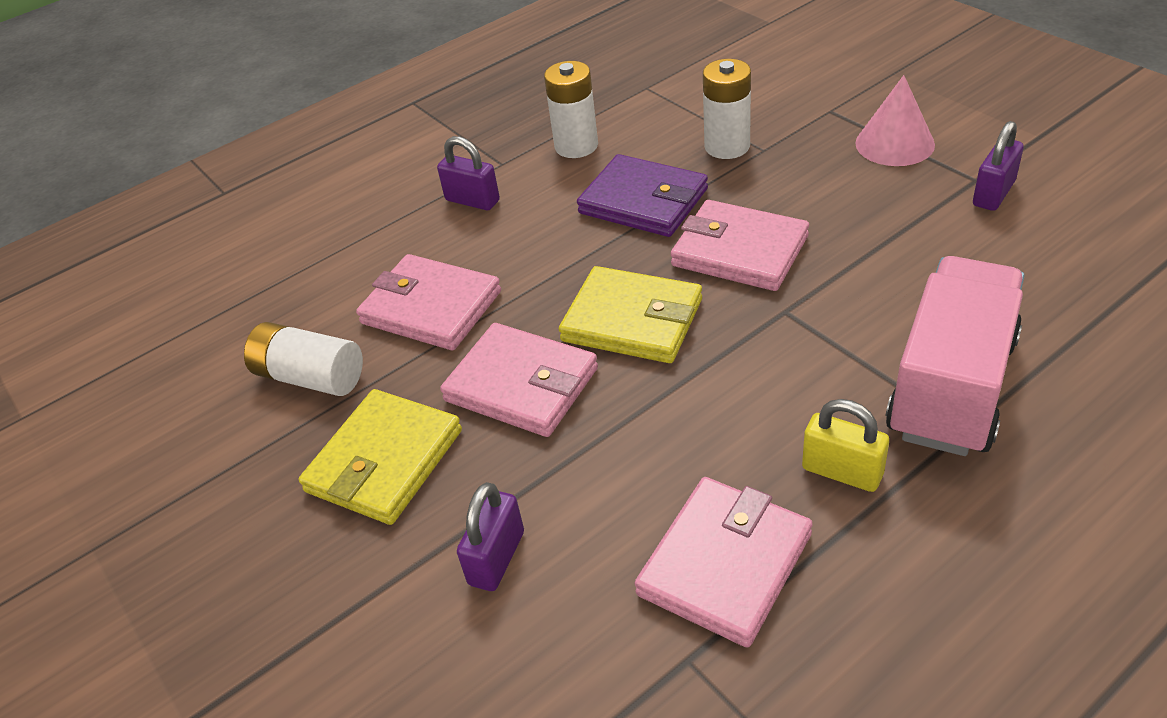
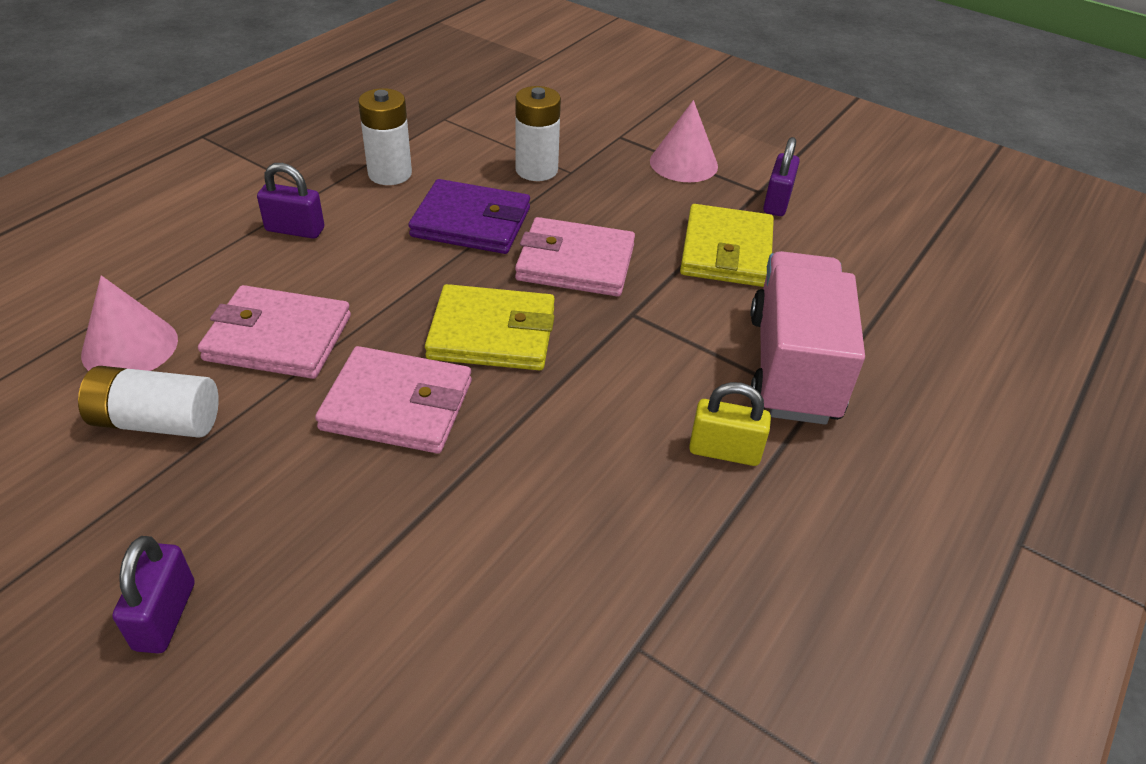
camera: 25 degrees left, 0 degrees up
(304, 305) = (130, 347): none -> pink cone
(384, 461) = (268, 499): yellow wallet -> yellow wallet (726, 251)
(496, 558) = (419, 580): purple padlock -> purple padlock (165, 616)
(725, 564) = (645, 550): pink wallet -> none

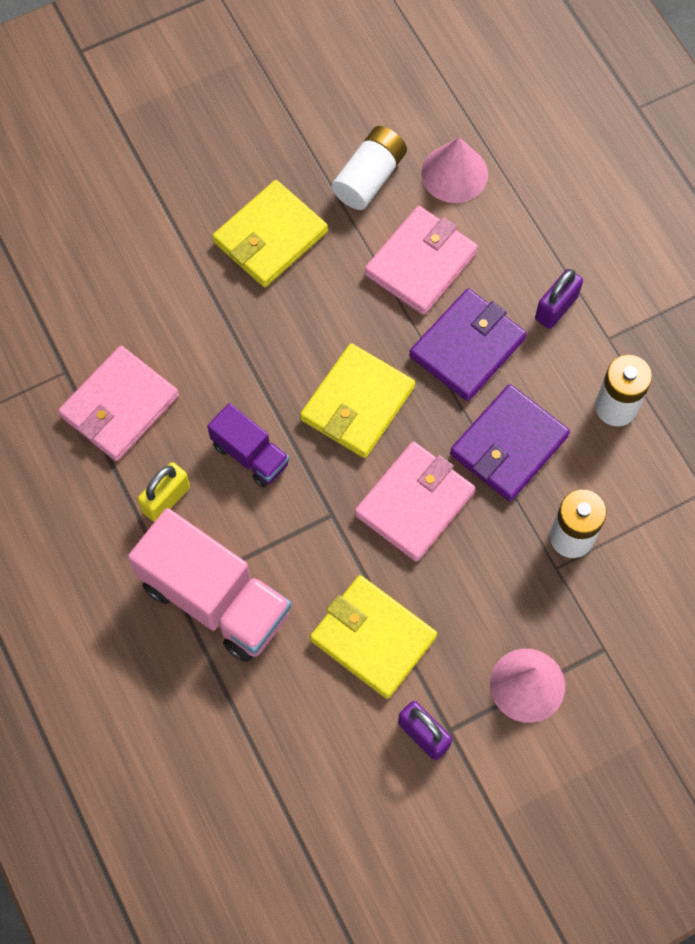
camera: 120 degrees right, 25 degrees up
(165, 616) = (214, 158): purple padlock -> none
(293, 490) = (270, 237): none -> yellow wallet
(375, 275) = (467, 347): none -> purple wallet
(397, 405) = (314, 316): pink wallet -> pink wallet (119, 406)
(614, 398) = (250, 454): none -> purple truck

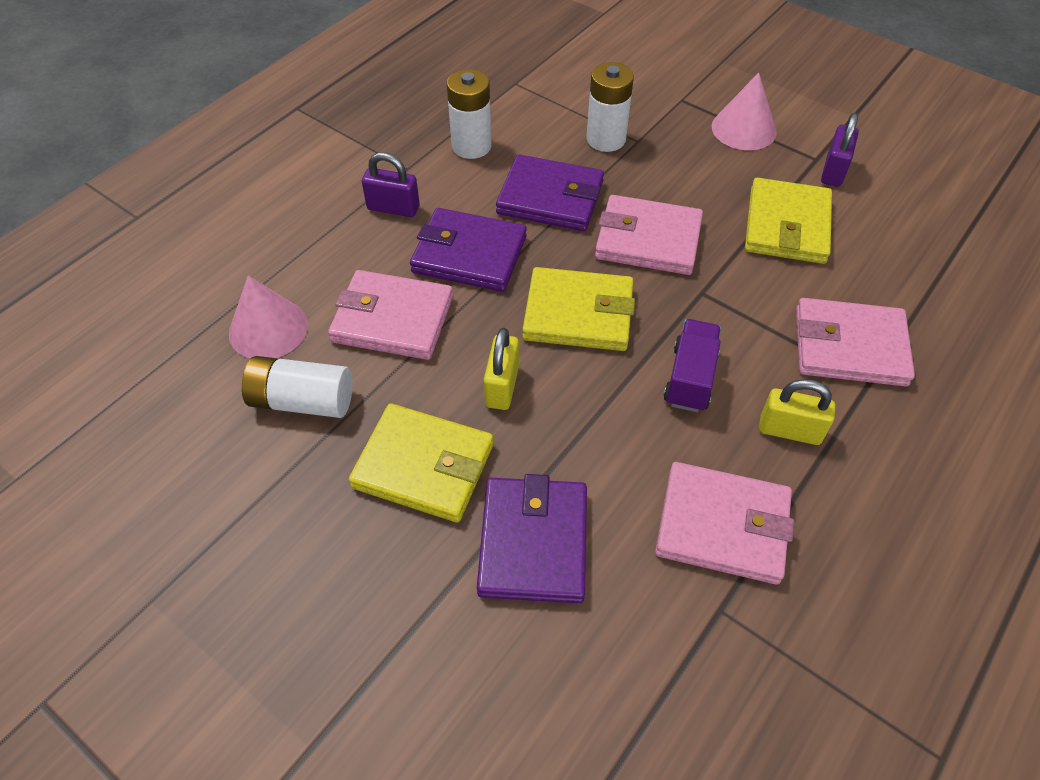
camera: 115 degrees left, 15 degrees down
(174, 281) = (533, 542): none -> purple wallet
(215, 599) = (849, 346): pink truck -> pink wallet
(313, 315) = (502, 386): none -> yellow padlock

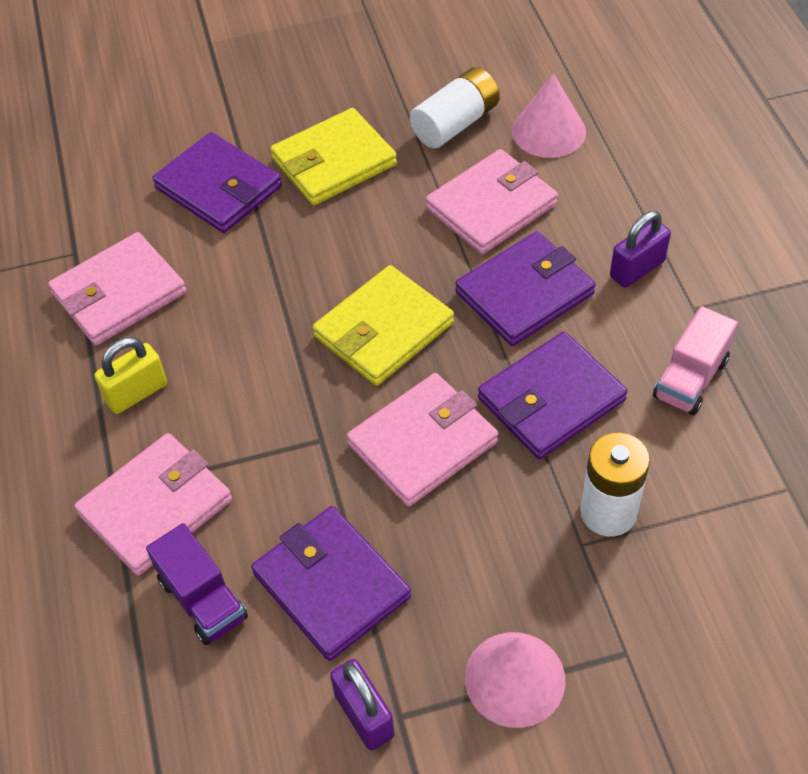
camera: 130 degrees right, 0 degrees up
(471, 146) = (690, 379): white battery -> pink truck
(502, 386) = (359, 238): yellow padlock -> none
(690, 378) = (246, 362): purple truck -> purple truck (203, 599)
(787, 225) = (331, 585): yellow wallet -> purple wallet

